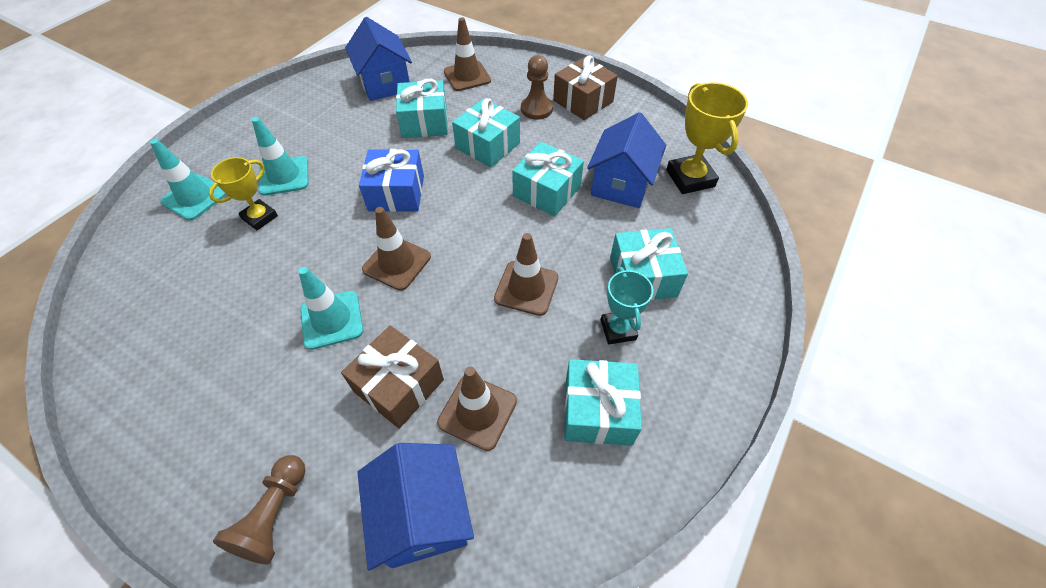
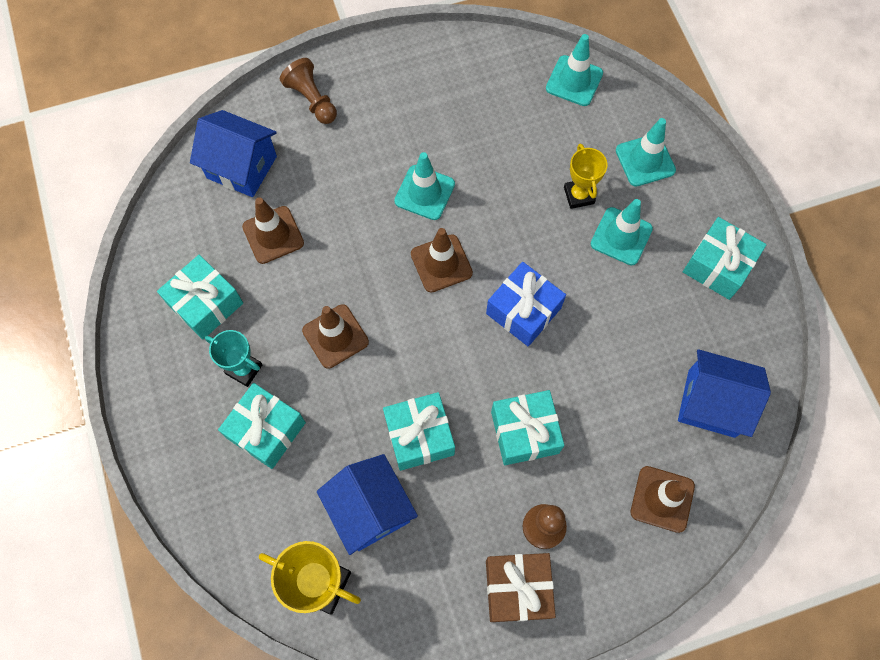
camera: 130 degrees right, 15 degrees up
(119, 287) = (574, 81): none -> turquoise traffic cone
(399, 385) = (334, 203): brown gift -> none
(425, 122) = (609, 399): turquoise gift -> turquoise gift (718, 265)

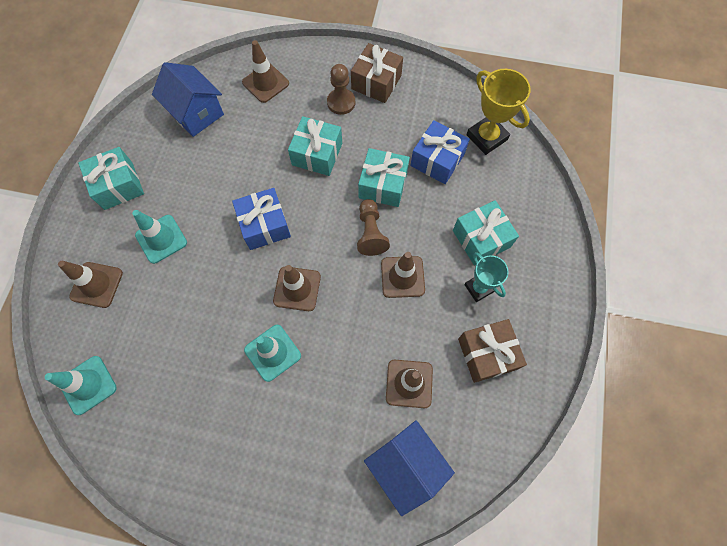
camera: 150 degrees left, 0 degrees up
(205, 304) = (487, 354): turquoise gift -> brown gift
(312, 99) = (310, 502): brown pawn -> brown pawn (370, 233)
(370, 509) = (437, 160): blue house -> blue gift
(579, 195) = (164, 285): yellow trophy -> none
(645, 160) = (96, 285): turquoise traffic cone -> brown traffic cone

